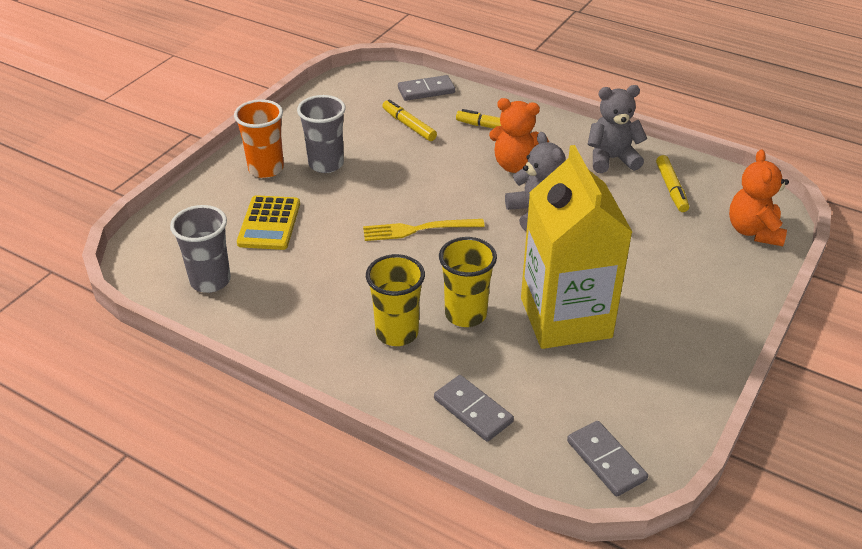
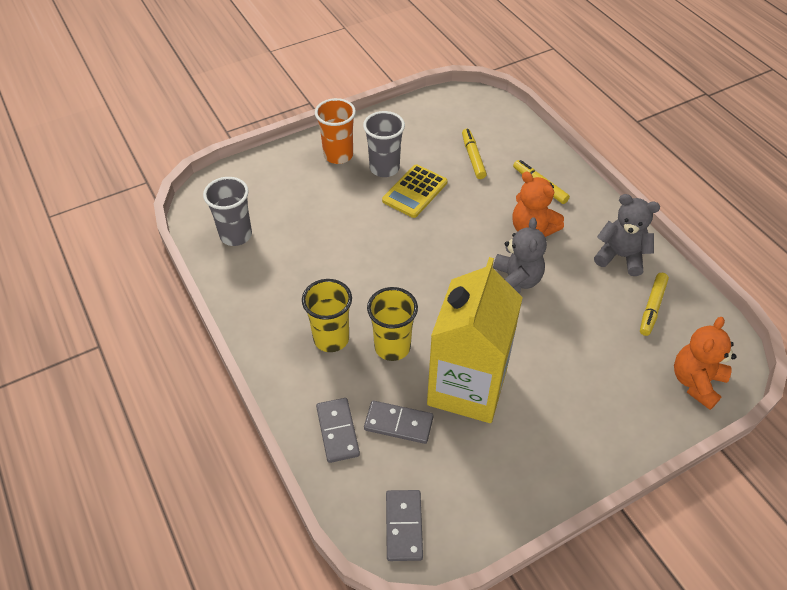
camera: 30 degrees right, 10 degrees up
(269, 223) = (307, 204): yellow calculator -> yellow calculator (414, 191)
(418, 229) = (411, 256): yellow fork -> none
(426, 90) = (511, 129): grey domino -> grey domino (398, 424)

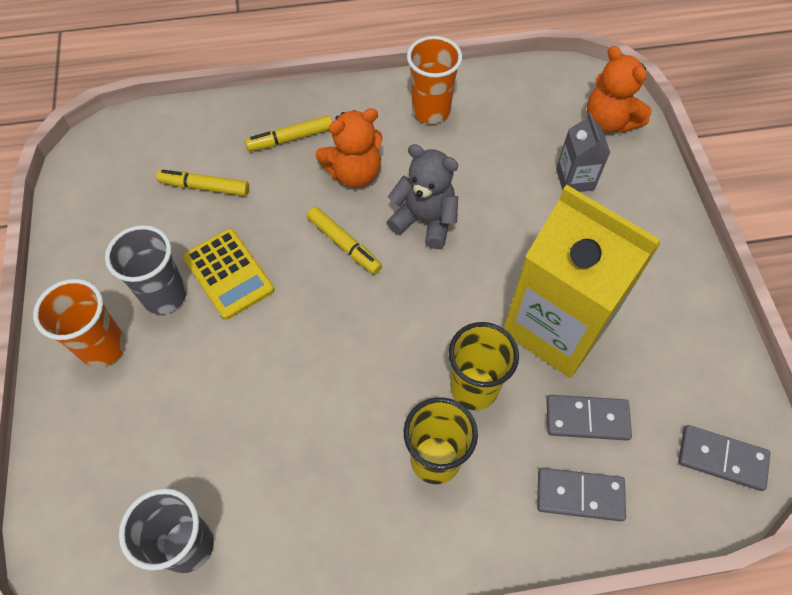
camera: 70 degrees left, 10 degrees up
(398, 424) = (587, 419): grey domino -> grey domino turned 60 degrees clockwise
(615, 369) = (575, 179): none -> grey carton
(620, 256) = (431, 111): grey teddy bear -> orange cup
(652, 307) = (508, 114): yellow marker -> yellow marker (344, 244)

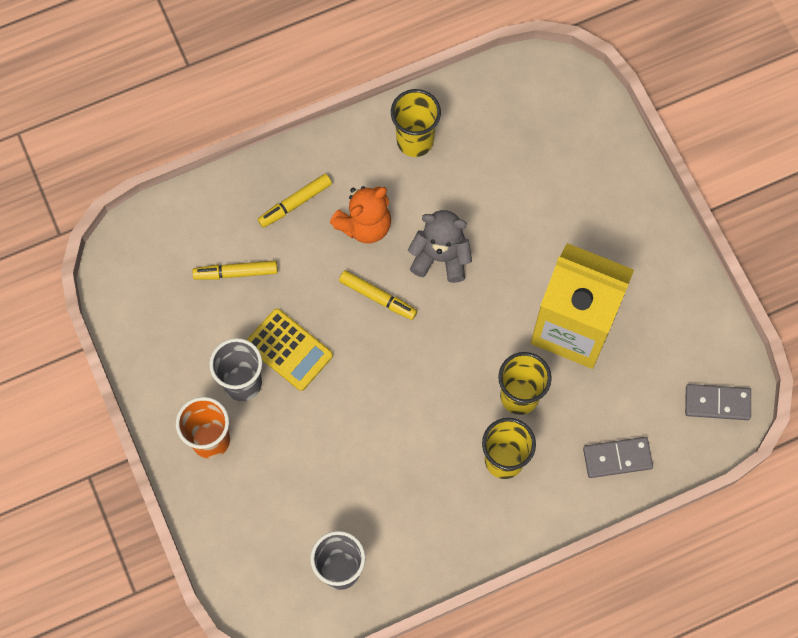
camera: 15 degrees left, 10 degrees up
(431, 111) = (415, 141): orange cup -> yellow cup
(575, 179) = (561, 182): grey carton -> none
(587, 419) = (612, 398): grey domino -> none
(609, 121) = (580, 112): orange teddy bear -> none

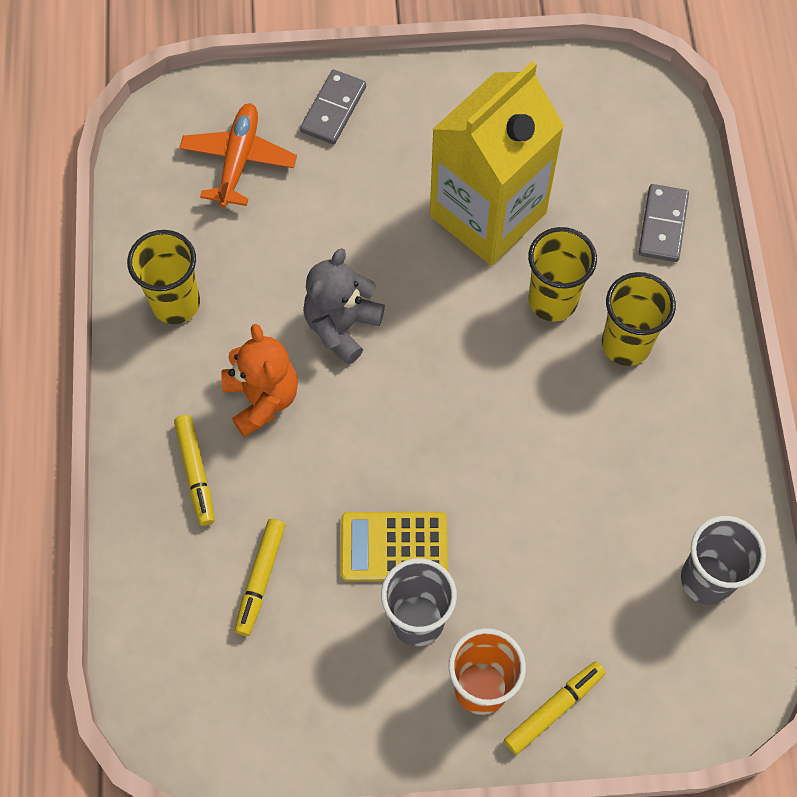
camera: 70 degrees left, 5 degrees down
(289, 350) = (394, 547): yellow calculator -> yellow calculator turned 150 degrees counterclockwise
(377, 297) = (365, 416): yellow marker -> yellow marker (554, 709)
(546, 138) = (239, 160): none -> orange plane
(717, 403) = (631, 104): grey domino -> grey domino (333, 109)

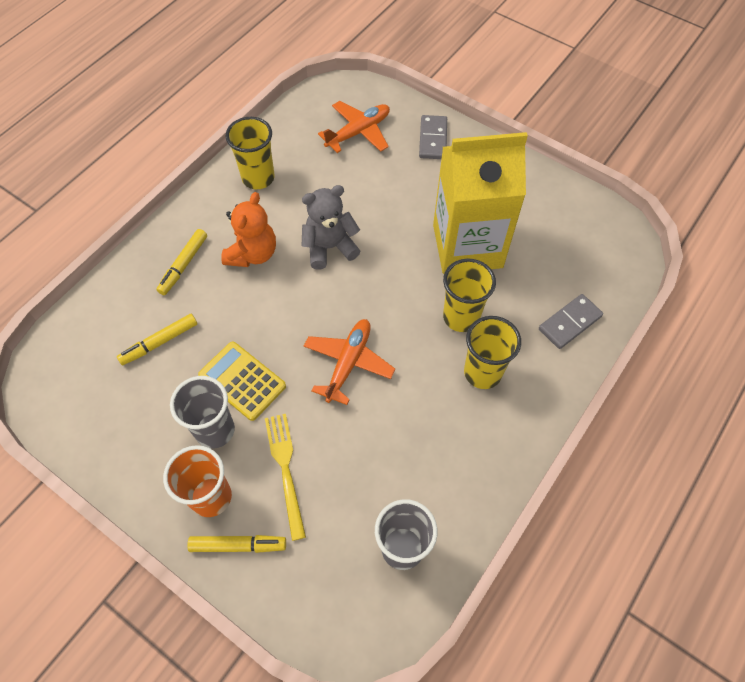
camera: 40 degrees right, 5 degrees down
(333, 109) = (433, 139): grey domino -> grey domino turned 60 degrees counterclockwise
(485, 440) = (348, 363): none -> orange plane
(528, 599) = (285, 469): none -> yellow fork

